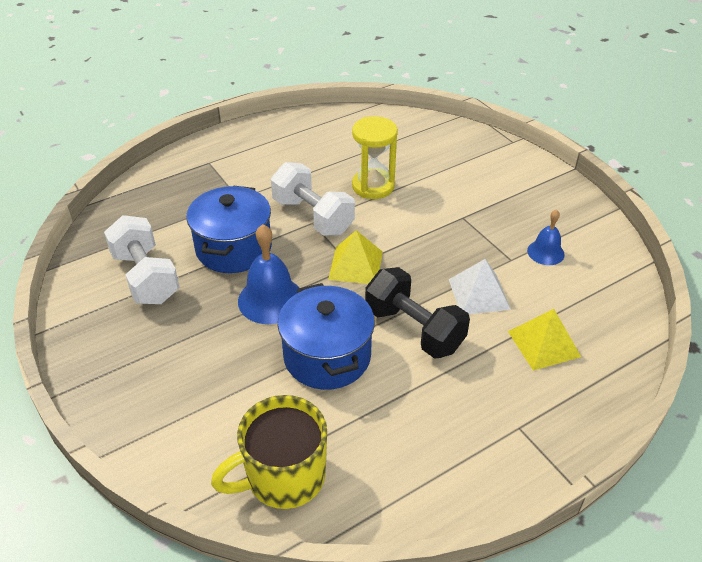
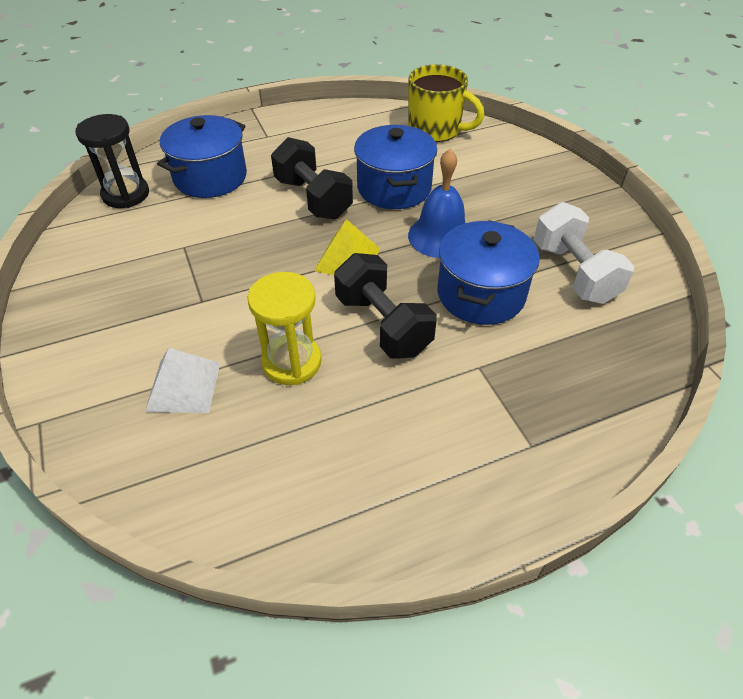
camera: 170 degrees left, 5 degrees up
(283, 477) = (436, 130): yellow mug -> yellow mug turned 45 degrees clockwise
(313, 216) = (383, 325): white dumbbell -> black dumbbell
(479, 294) = (238, 219): white pyramid -> white pyramid (183, 386)
(544, 343) = (210, 177): yellow pyramid -> blue pot
(545, 252) = (142, 249): blue bell -> none
(615, 308) = (126, 194): none -> black hourglass

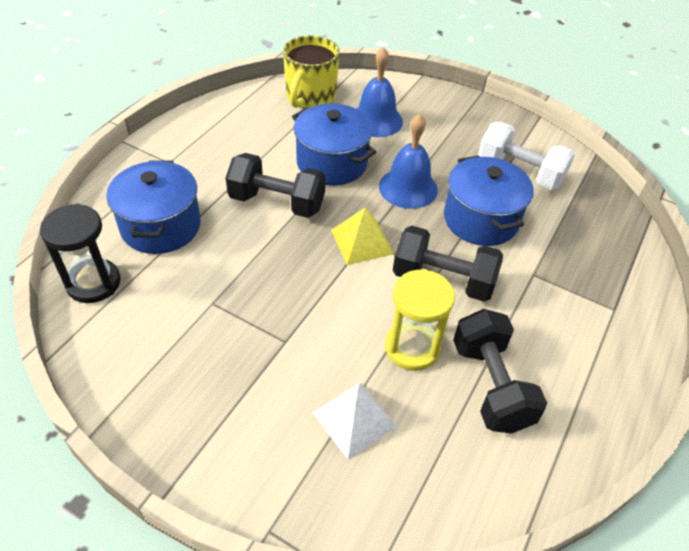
camera: 40 degrees left, 0 degrees up
(323, 432) = (490, 385): none -> black dumbbell
(436, 130) = (310, 97): yellow mug -> yellow mug turned 120 degrees clockwise
(475, 170) = (376, 120): none -> blue bell

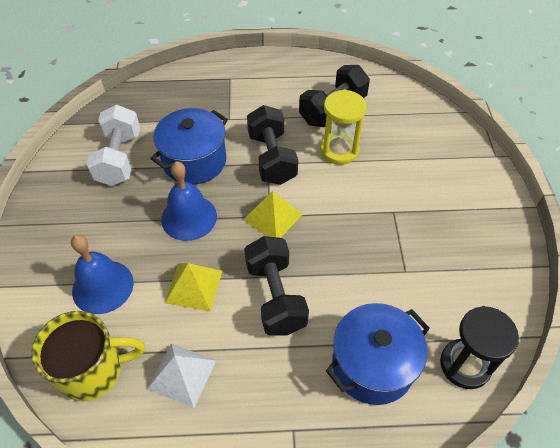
camera: 120 degrees left, 5 degrees up
(332, 163) = (194, 286): blue pot -> yellow pyramid
(354, 419) = (408, 153): white pyramid -> white pyramid (182, 374)

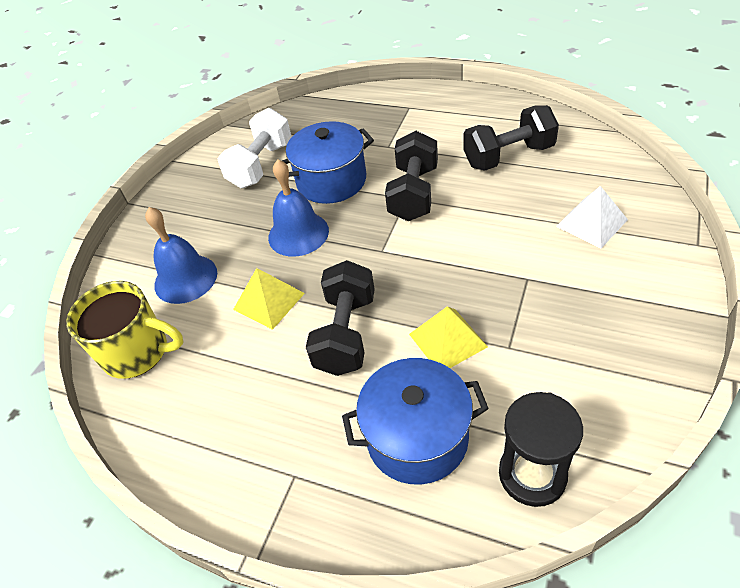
camera: 30 degrees right, 5 degrees down
(182, 374) = (214, 382): white pyramid -> white pyramid (591, 223)
(272, 217) = (384, 252): yellow pyramid -> yellow pyramid (447, 340)
(339, 150) = (494, 200): yellow hourglass -> none

